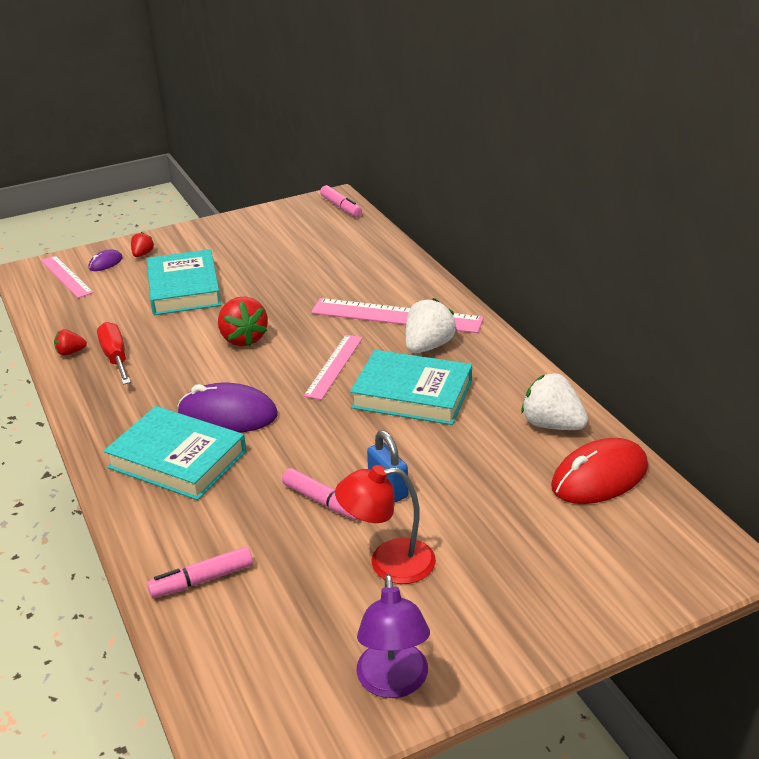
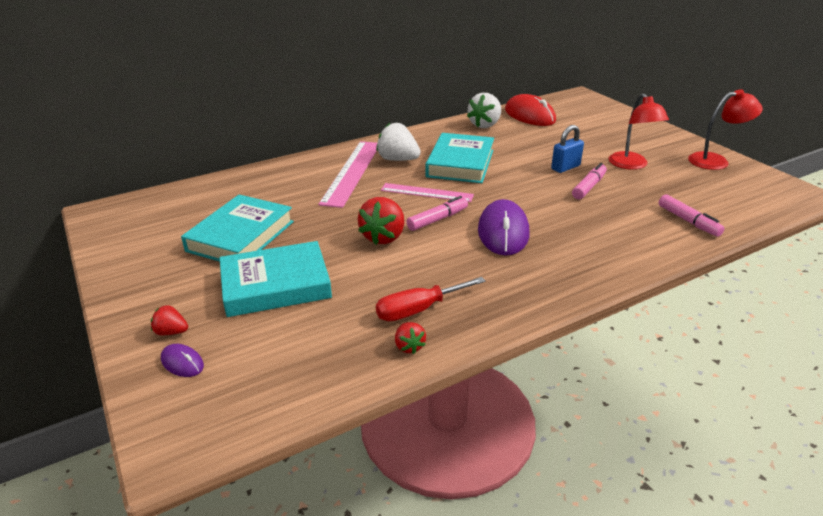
camera: 95 degrees left, 0 degrees up
(66, 276) = (208, 396): pink ruler -> none
(177, 459) = (569, 248): turquoise book -> turquoise book (240, 236)
(243, 339) = (383, 237): red strawberry -> red strawberry turned 135 degrees clockwise
(341, 207) = (124, 206): pink marker -> pink marker (437, 219)
(393, 683) = (715, 161): purple lamp -> red lamp

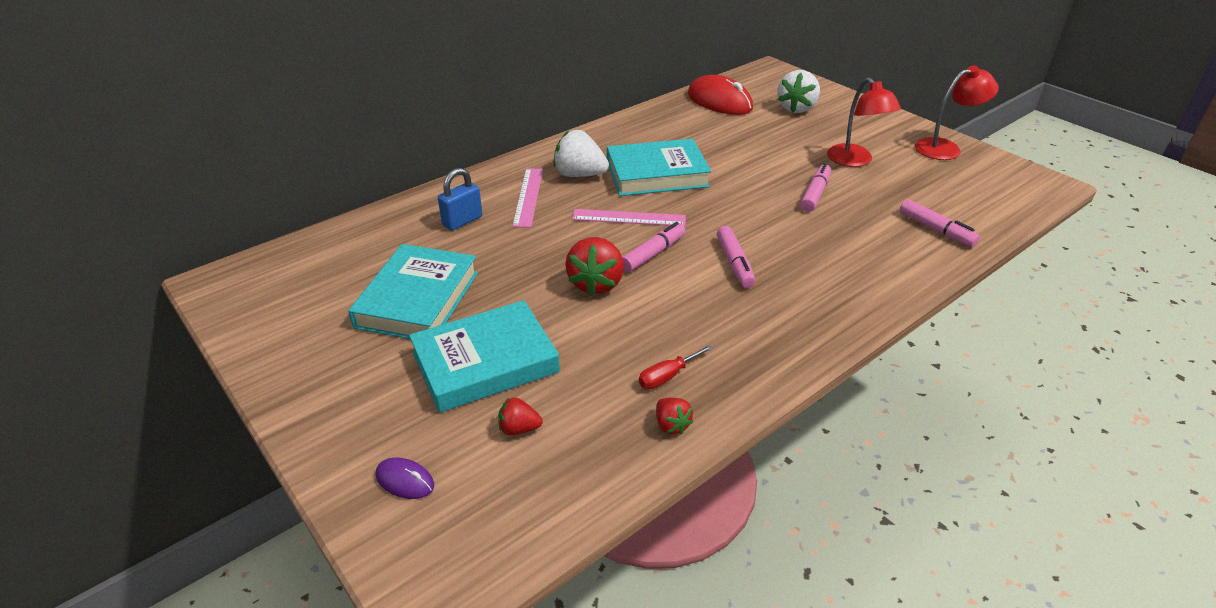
camera: 10 degrees left, 5 degrees up
(171, 332) = (376, 441): red strawberry -> red strawberry (519, 428)
(352, 172) = (528, 197): pink ruler -> pink ruler, size x0.62
(418, 310) = (667, 376): red screwdriver -> red screwdriver, size x0.64
(460, 163) = (656, 174): turquoise book -> turquoise book turned 75 degrees clockwise
(485, 125) = (670, 118): white strawberry -> white strawberry (796, 108)
(503, 232) = (734, 263): purple mouse -> pink marker
(565, 167) = (781, 170): blue padlock -> blue padlock (462, 221)

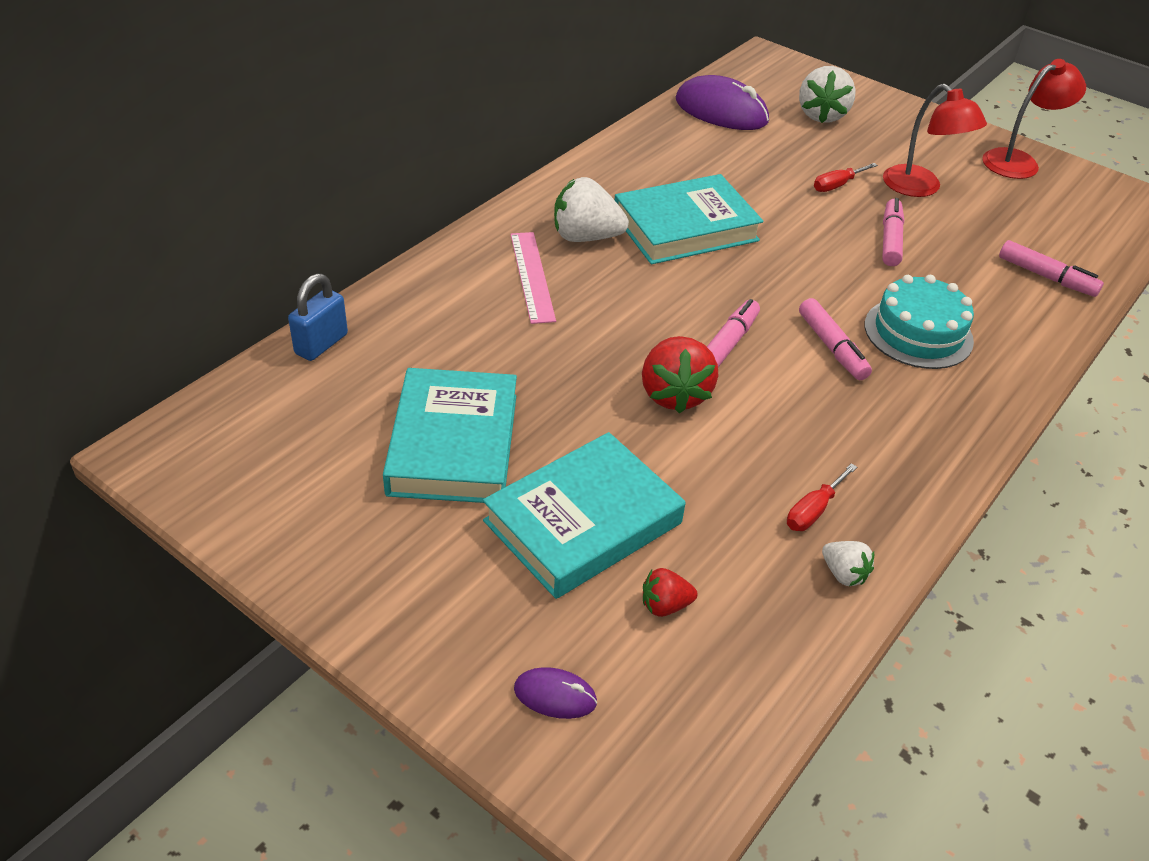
camera: 15 degrees left, 5 degrees up
(462, 221) = (459, 321): blue padlock -> blue padlock (321, 344)
(629, 218) = (676, 295): pink ruler -> none
(671, 425) = (843, 574): red strawberry -> white strawberry
(719, 101) = (721, 111): red mouse -> purple mouse
(788, 155) = (837, 185): none -> red screwdriver
(810, 260) = (918, 333): none -> turquoise cake

